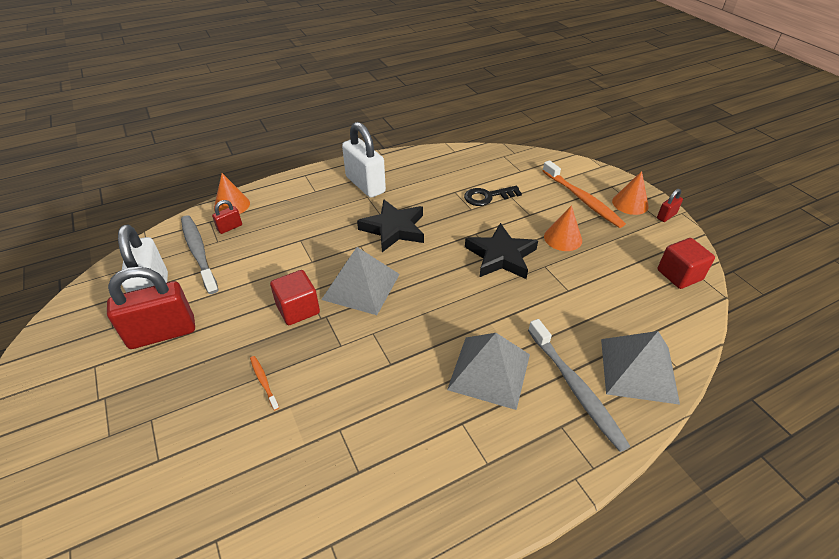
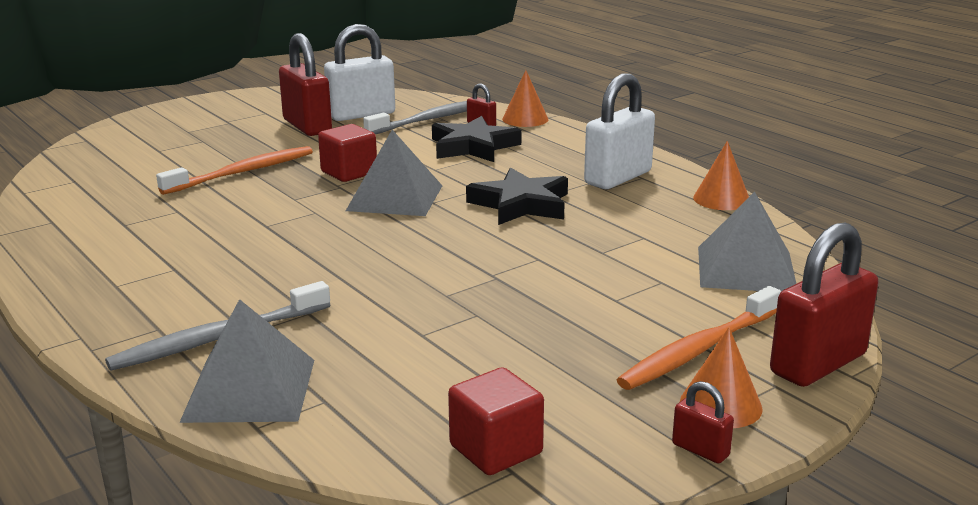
camera: 80 degrees right, 20 degrees down
(263, 382) = (242, 172): orange toothbrush -> orange toothbrush, size x2.18
(487, 197) = (646, 262): black key -> none
(489, 371) = (251, 280): grey pyramid -> grey pyramid (746, 269)
(501, 256) = (488, 279): black star -> black star (473, 147)
(563, 238) = (559, 329): orange cone -> orange cone (721, 199)
(593, 171) = (818, 364): none -> red padlock

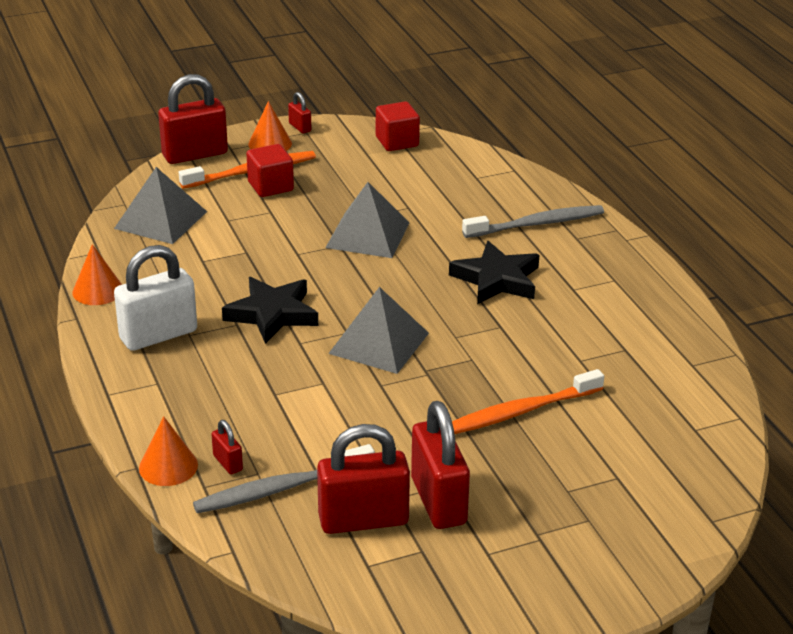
camera: 165 degrees left, 10 degrees up
(250, 389) = (517, 189): grey pyramid -> grey pyramid (367, 235)
(349, 172) = (411, 391): red cube -> red cube (270, 186)
(361, 114) = (363, 520): white padlock -> red padlock
(473, 147) = (263, 416): black star -> black star (497, 279)

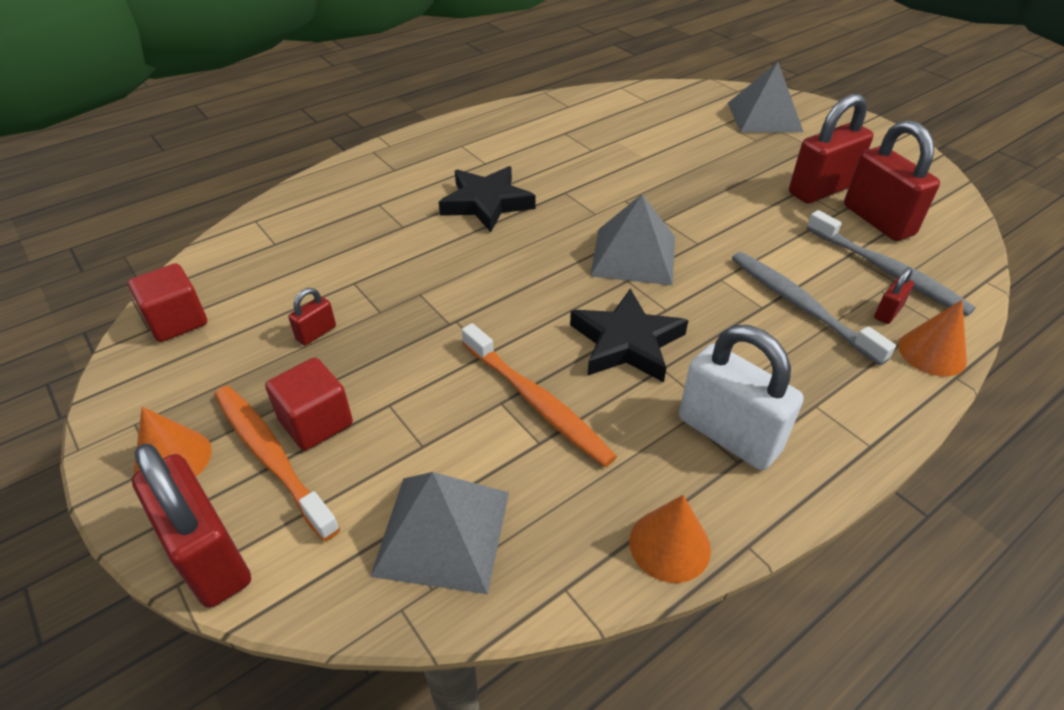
camera: 105 degrees left, 10 degrees up
(300, 127) = (117, 435): red padlock -> red padlock (316, 333)
(367, 235) = (426, 302): grey pyramid -> grey pyramid (764, 117)
(520, 412) = (681, 168): orange toothbrush -> orange toothbrush (537, 402)
(537, 224) = (373, 193): grey toothbrush -> grey toothbrush (800, 305)

